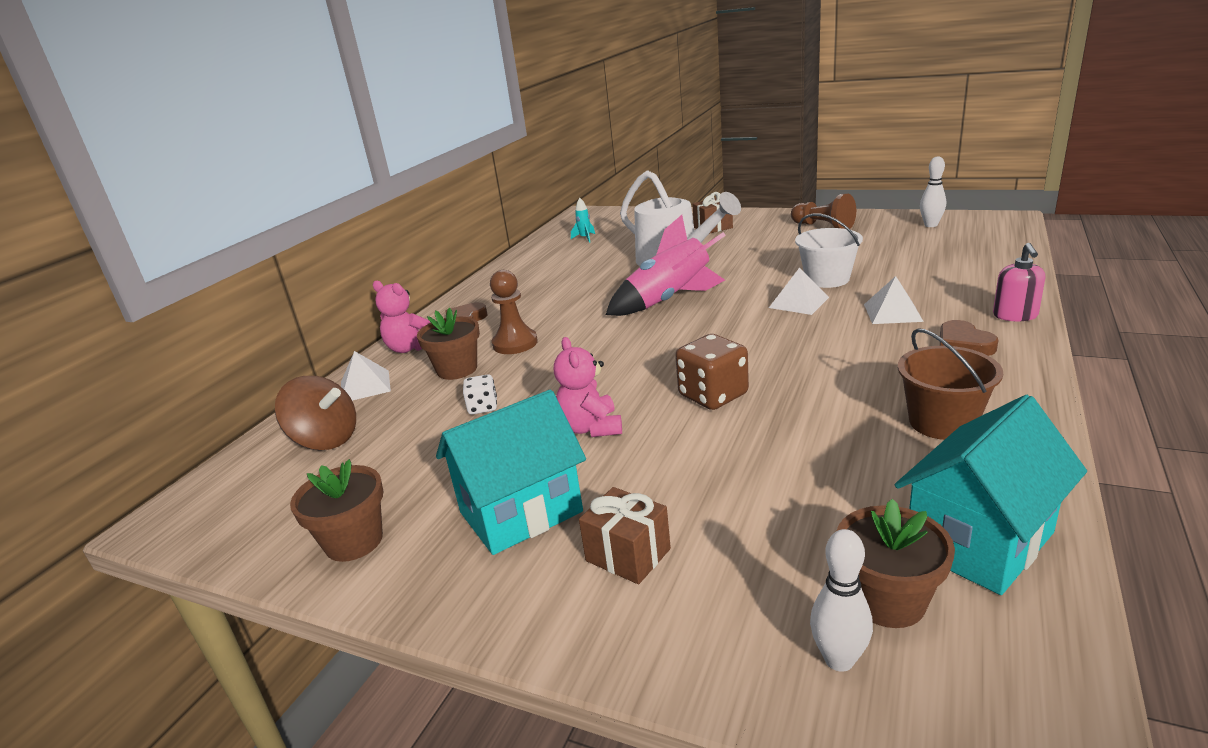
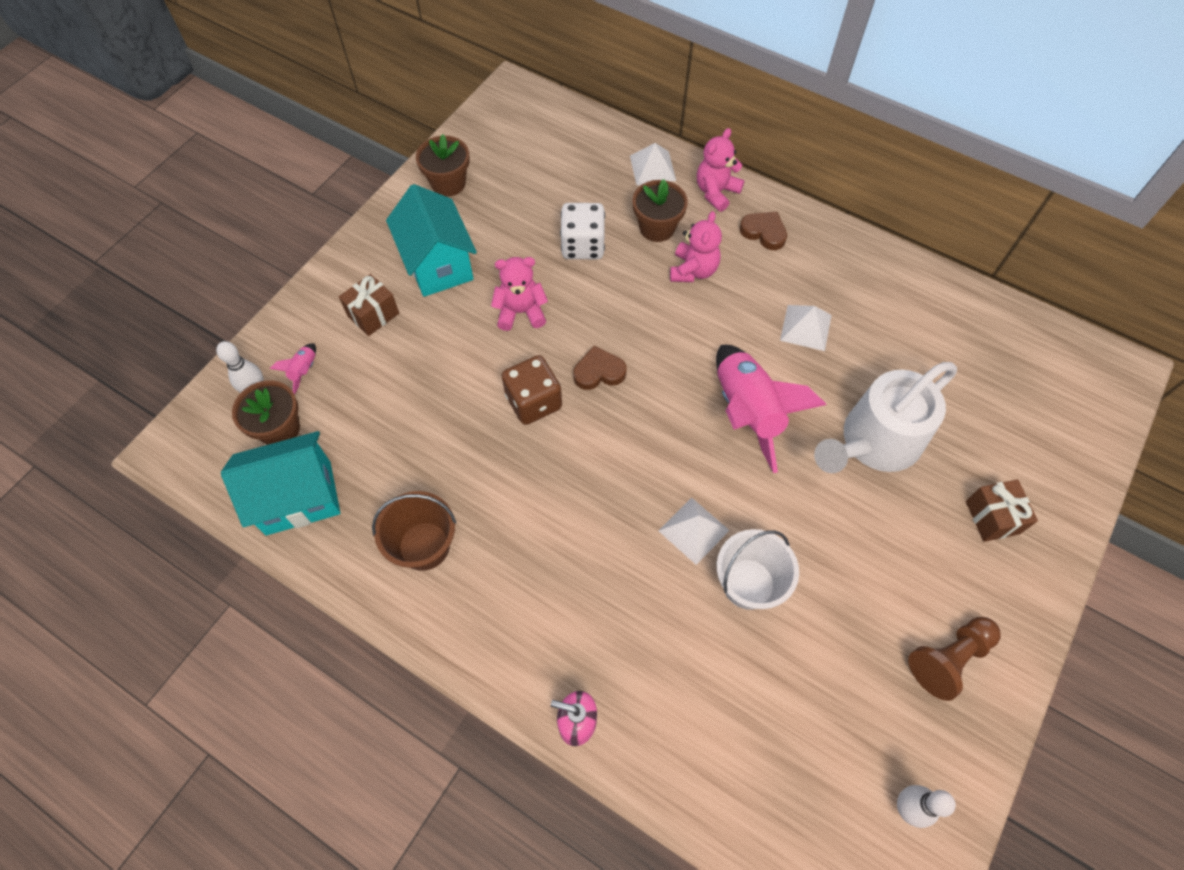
camera: 95 degrees right, 35 degrees up
(326, 440) = (575, 154): brown spinning top -> none
(483, 407) = (583, 245): white dice -> white dice, size x1.76
(515, 343) = (693, 270): brown pawn -> pink teddy bear
(585, 238) = (997, 358): turquoise rocket -> none
(766, 605) = (304, 371): none -> pink rocket
(893, 312) = (632, 608): white pyramid -> white pyramid (805, 327)
(963, 344) = (538, 635): brown heart -> brown heart (599, 372)
(979, 541) = (298, 498): turquoise house -> turquoise house turned 75 degrees counterclockwise

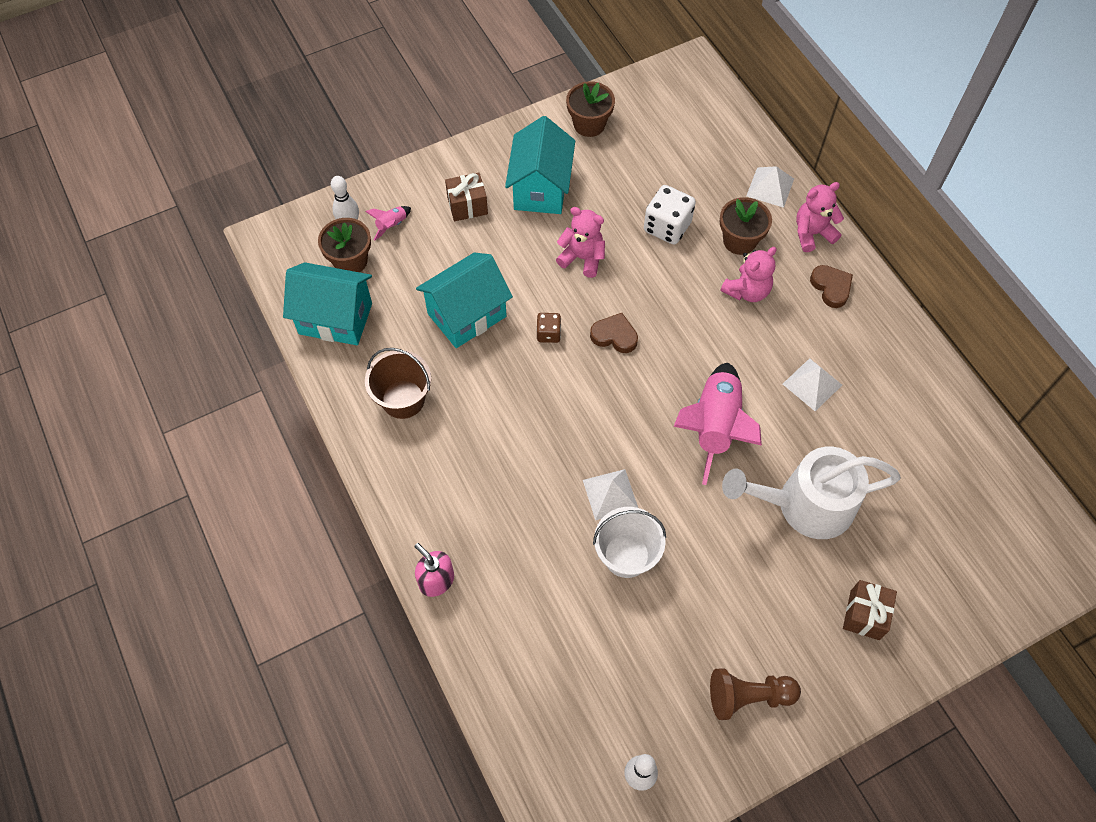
camera: 30 degrees right, 0 degrees up
(439, 424) = (467, 315): none -> turquoise house
(533, 402) = (548, 334): brown dice -> brown dice, size x0.57

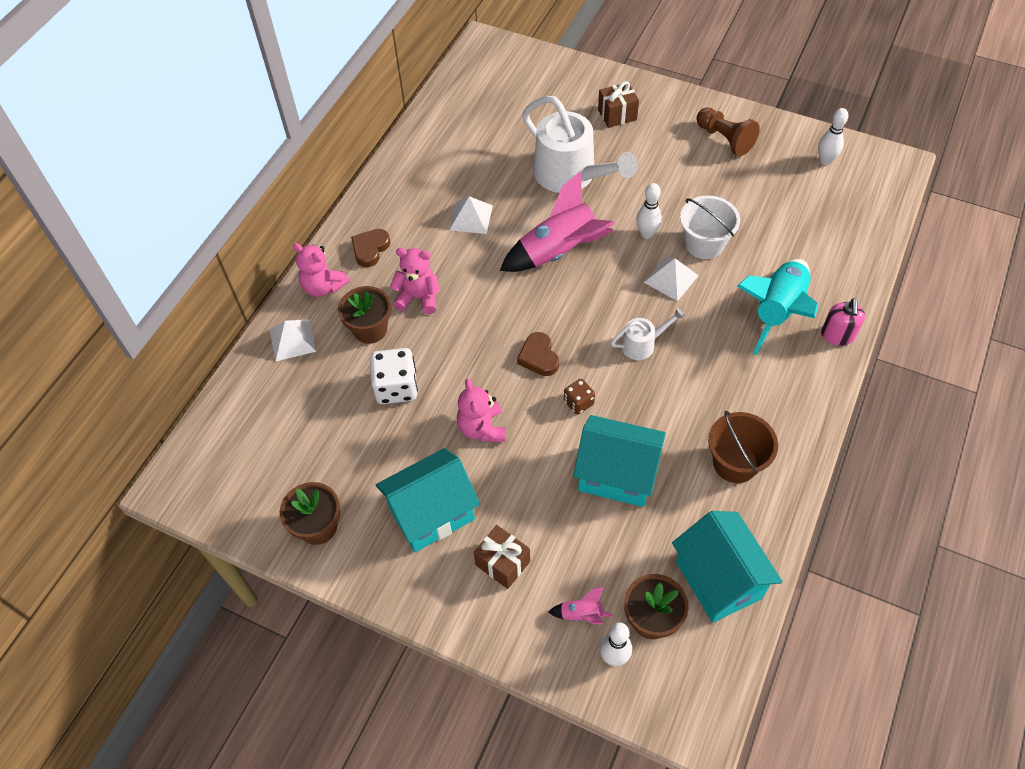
camera: 125 degrees left, 5 degrees down
(502, 552) = (777, 311): none -> turquoise rocket
(562, 418) = (642, 344): none -> white watering can
(678, 515) = (647, 234): none -> white bowling pin

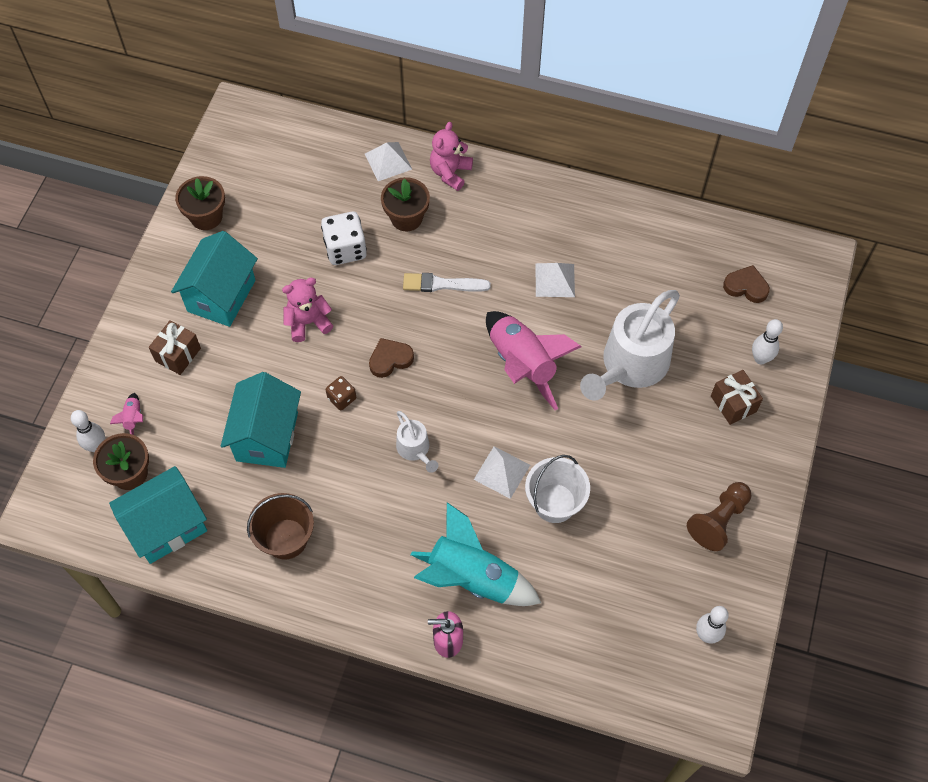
camera: 80 degrees right, 5 degrees up
(370, 249) = (500, 201): brown heart -> brown heart (746, 286)
(418, 297) = (448, 250): pink teddy bear -> none
(432, 514) = (221, 296): turquoise house -> turquoise house turned 60 degrees clockwise
(458, 306) = (442, 284): none -> white brush
(647, 234) = (559, 445): white bowling pin -> white bowling pin (760, 359)

